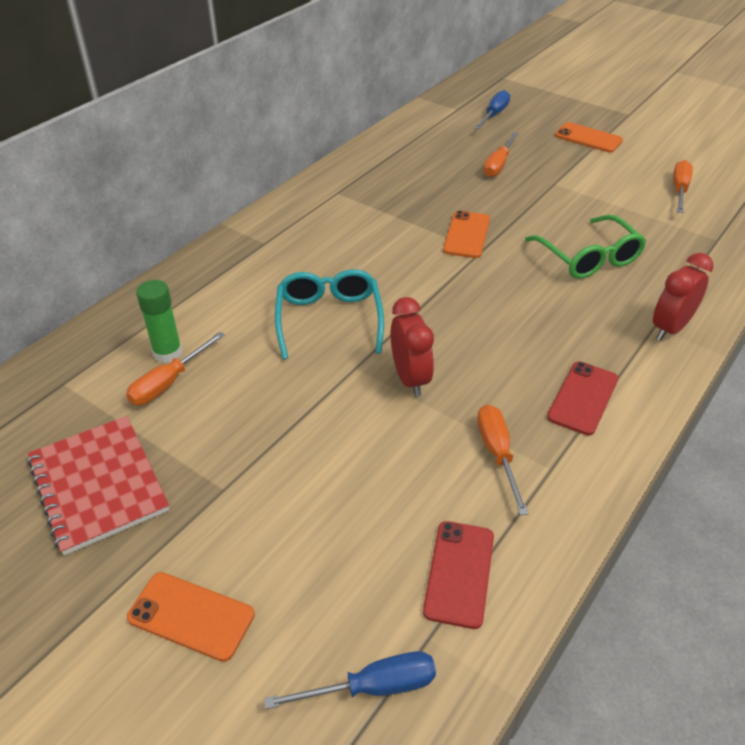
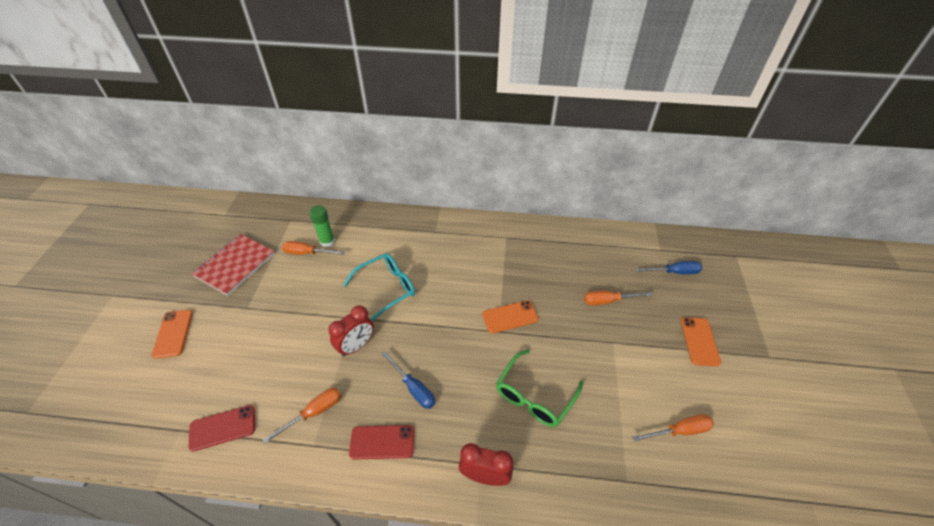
camera: 60 degrees right, 5 degrees up
(372, 687) = (148, 418): blue screwdriver -> blue screwdriver (414, 388)

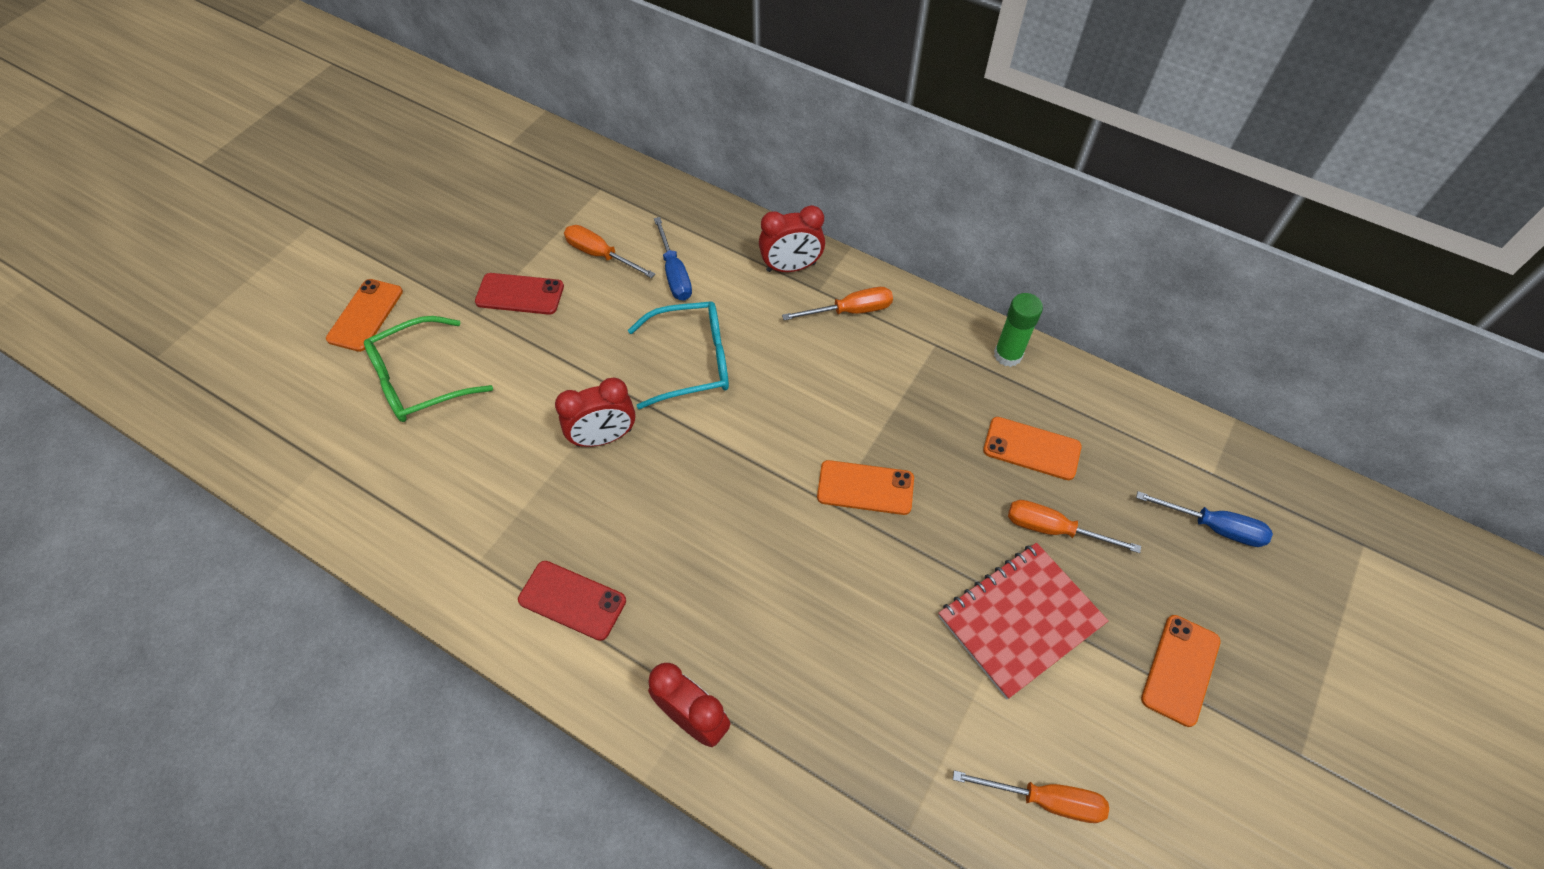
camera: 25 degrees right, 10 degrees up
(223, 428) = (373, 483): red phone -> red phone (520, 294)
(235, 265) = (489, 237): red notebook -> red notebook (1020, 620)
(314, 413) = (499, 514): orange screwdriver -> orange screwdriver (850, 311)
(327, 242) = (639, 246): green glue stick -> green glue stick (1008, 355)
(414, 388) = (655, 540): blue screwdriver -> blue screwdriver (674, 274)
(415, 225) = (791, 267): none -> red clock
(534, 396) = (834, 634): green glasses -> green glasses (420, 380)
(577, 268) = (1031, 448): none -> orange phone

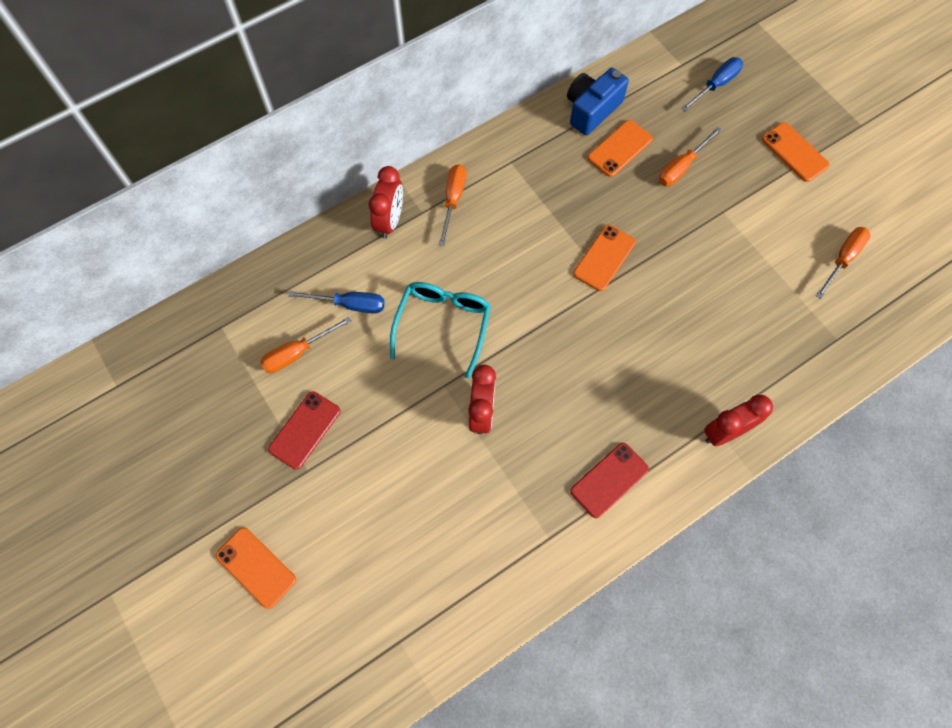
camera: 65 degrees left, 10 degrees up
(420, 380) = (354, 538): green glasses -> none
(1008, 355) = (541, 124): green glue stick -> none
(1020, 620) = (733, 216): red notebook -> none
(1066, 398) = (592, 110): none -> blue camera

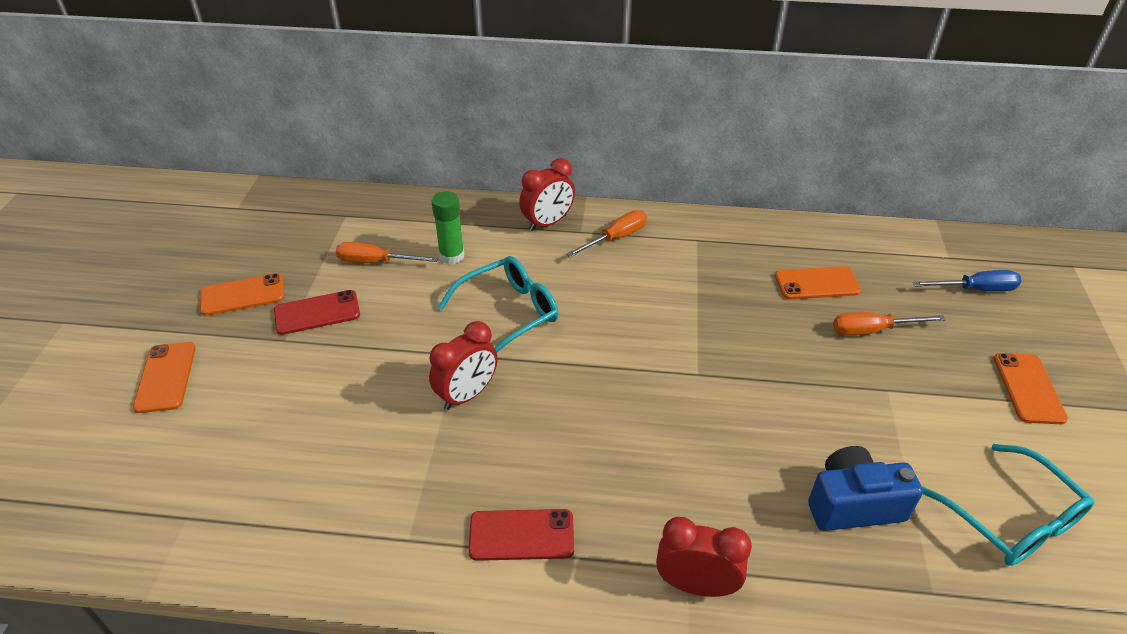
camera: 40 degrees right, 25 degrees down
(350, 304) = (452, 256): blue screwdriver -> green glue stick
(592, 110) = (816, 244): blue camera -> blue camera (853, 504)
(604, 258) = (714, 353): orange phone -> orange phone (242, 295)
(843, 259) = (1011, 519): orange screwdriver -> turquoise glasses

